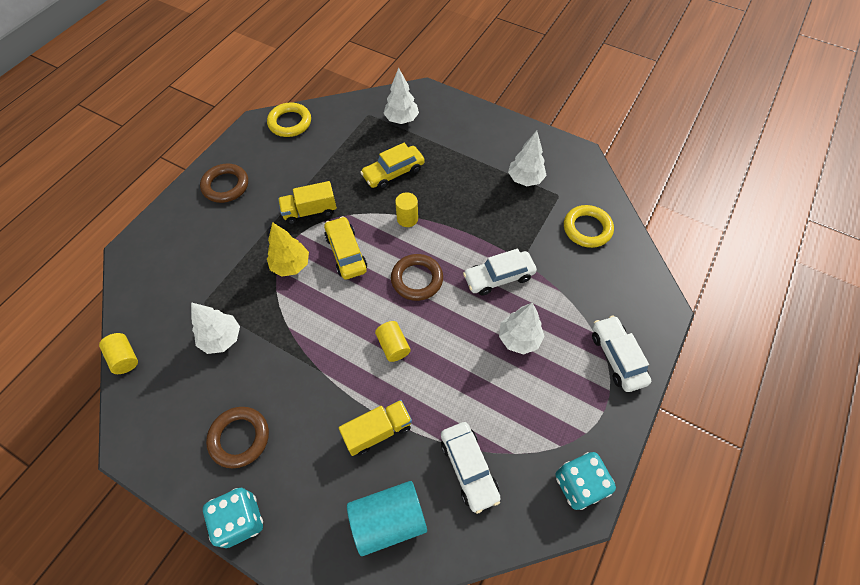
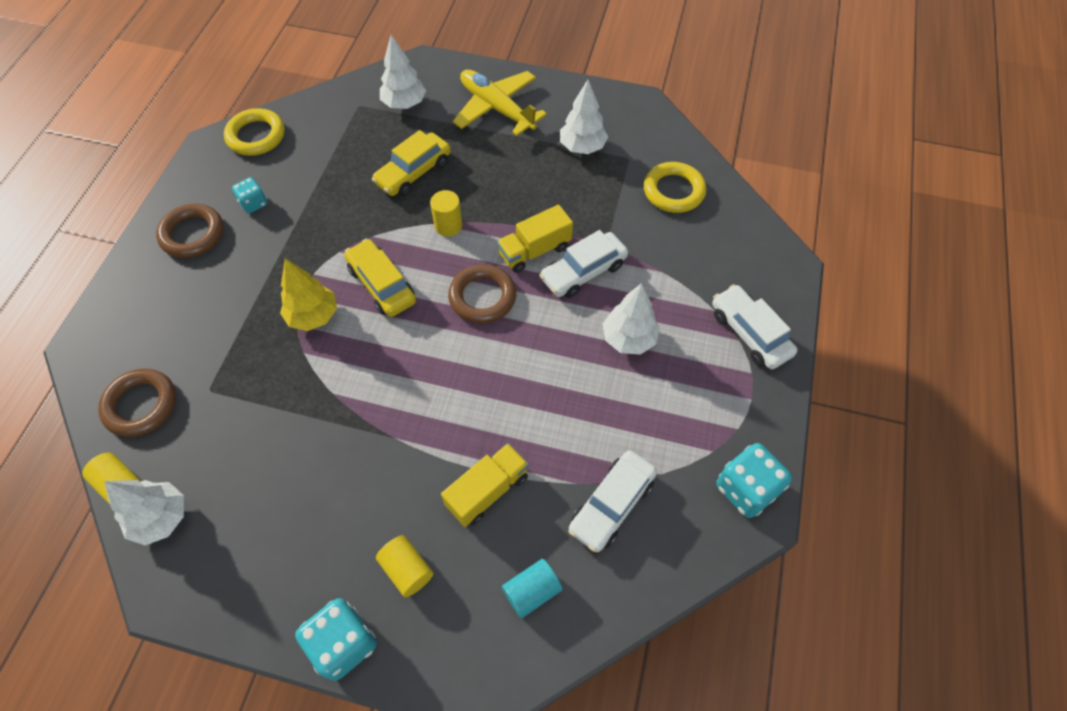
camera: 15 degrees left, 0 degrees up
(221, 338) = (248, 428): white tree -> white tree (161, 518)
(239, 438) = (311, 545): brown ring -> brown ring (141, 405)
(274, 172) = (254, 203): none -> turquoise dice
(310, 211) = (318, 243): yellow truck -> yellow truck (534, 250)
(388, 520) = (532, 591): turquoise cylinder -> turquoise cylinder, size x0.58
(393, 346) = (476, 384): yellow cylinder -> yellow cylinder (407, 570)
(468, 136) = (497, 108): none -> yellow plane
(468, 468) = (611, 505): white car -> white car turned 75 degrees clockwise

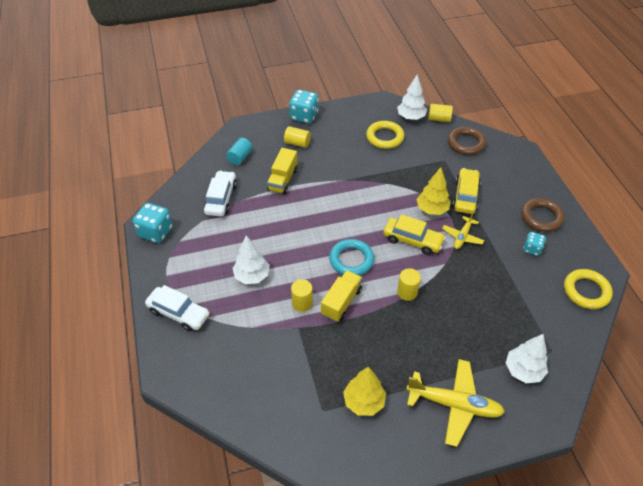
camera: 150 degrees right, 10 degrees down
(316, 258) = (462, 236): none -> yellow plane
(413, 172) = (462, 317): yellow car -> yellow car (465, 196)
(482, 297) = (351, 260): brown ring -> turquoise ring
(582, 147) = (364, 402): white tree -> yellow tree
(583, 272) = (302, 303): white car -> yellow cylinder
(673, 191) = (273, 396): yellow ring -> yellow ring (384, 137)

